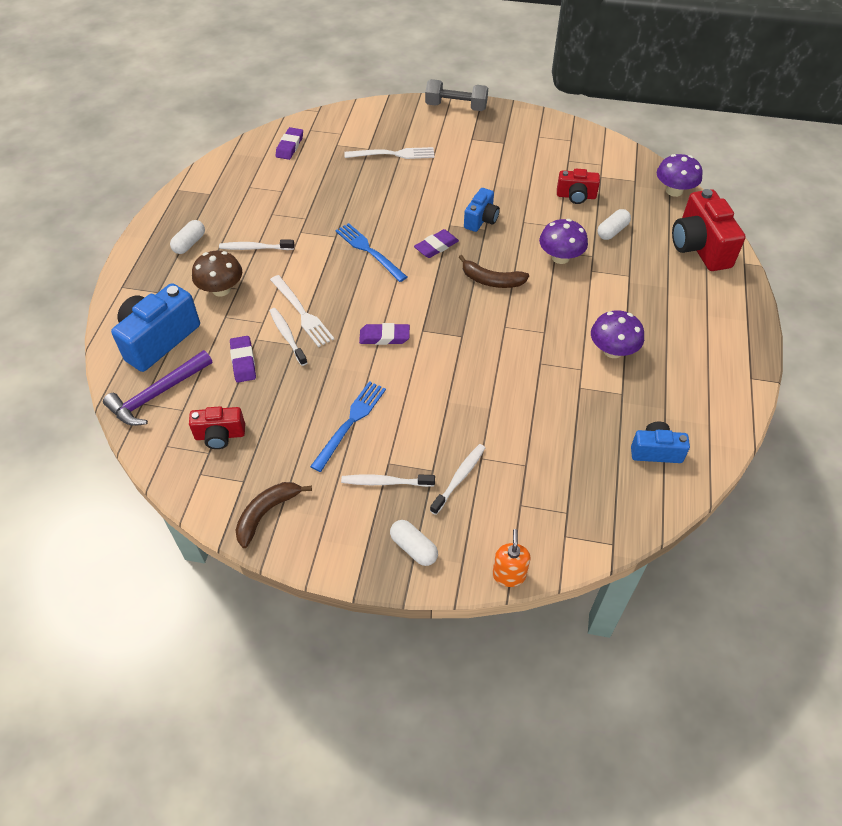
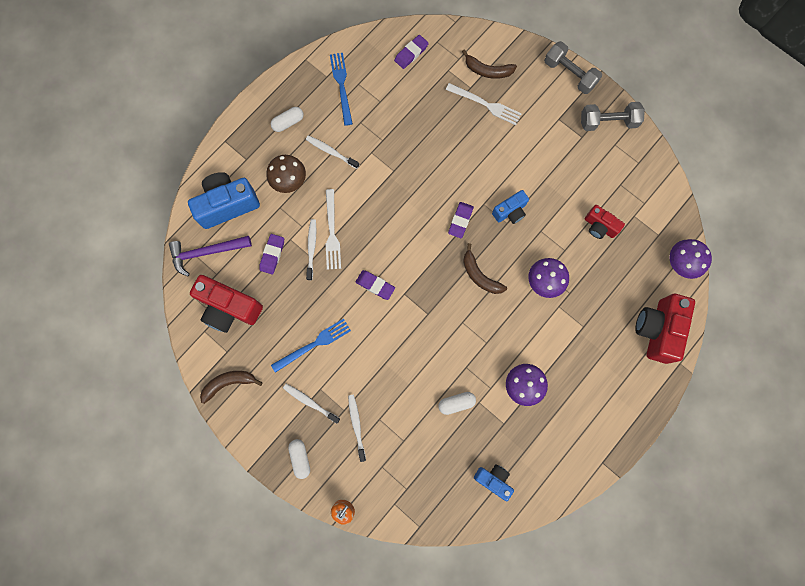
camera: 30 degrees right, 25 degrees up
(220, 435) = (229, 308): red camera -> red camera, size x1.76
(369, 251) = (409, 198): blue fork -> blue fork (341, 86)
(376, 131) = (487, 70): none -> brown banana
(436, 246) = (460, 221): purple eraser -> purple eraser turned 60 degrees counterclockwise
(459, 478) = (356, 426): white toothbrush -> white toothbrush turned 75 degrees counterclockwise
(519, 124) = (608, 122): none -> grey dumbbell
(612, 231) = (602, 277): white capsule -> white capsule (456, 403)

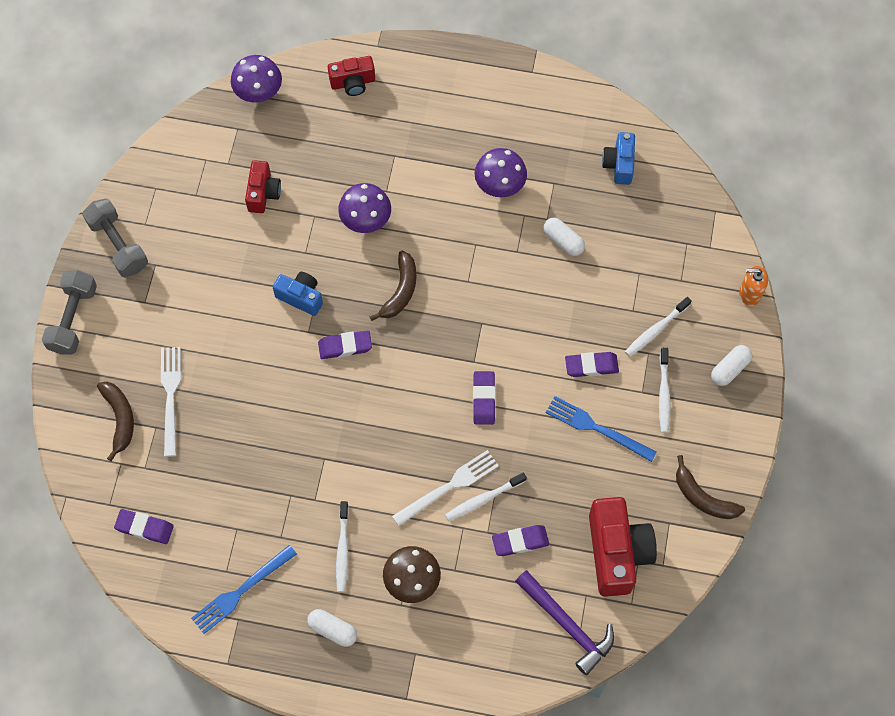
camera: 120 degrees left, 10 degrees down
(227, 205) = (490, 638): blue camera -> none
(357, 367) = (591, 366): none -> purple eraser
(657, 330) = (353, 83): red camera -> red camera, size x0.57

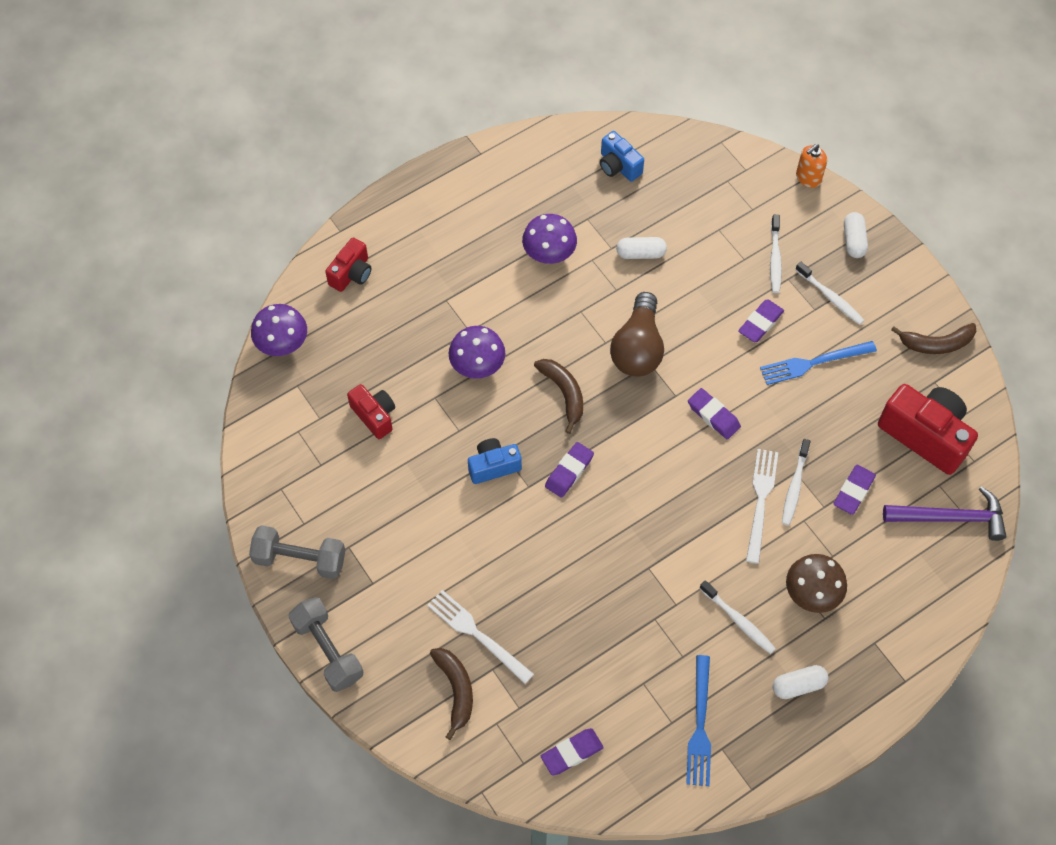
camera: 45 degrees left, 5 degrees down
(120, 418) = (456, 690): brown banana -> brown banana turned 45 degrees clockwise
(485, 305) = (638, 348): none -> brown light bulb

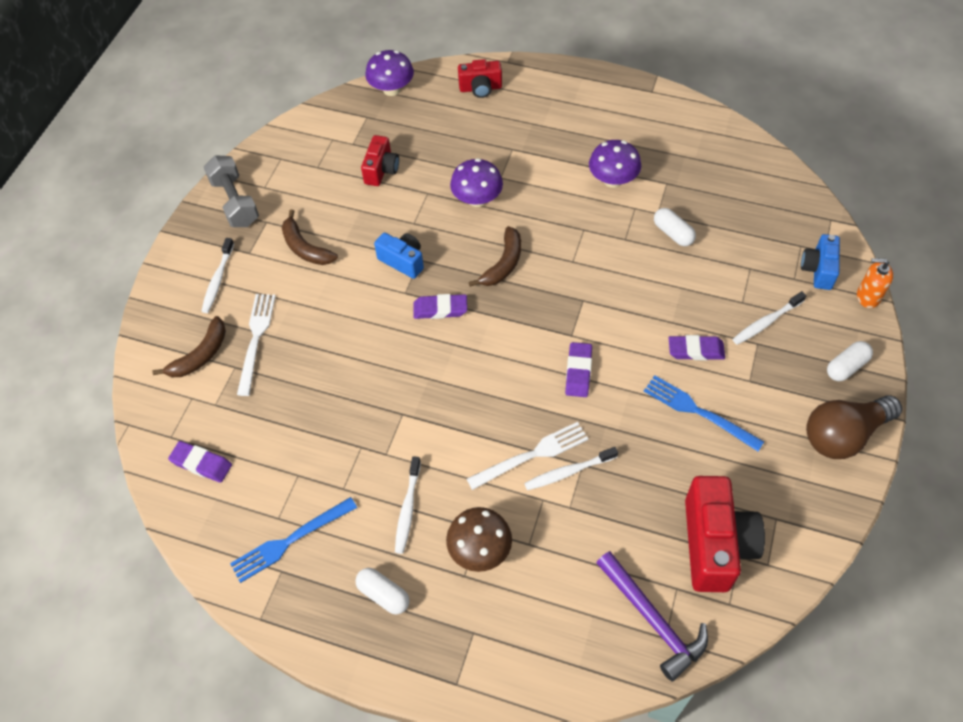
camera: 55 degrees right, 5 degrees down
(328, 650) = (177, 261): grey dumbbell -> none
(618, 166) = (733, 172): blue camera -> blue camera (818, 270)
(638, 348) = (588, 284): brown light bulb -> brown light bulb (844, 435)
(830, 297) = (773, 384): white toothbrush -> white toothbrush (218, 280)
(853, 491) = (605, 521): purple eraser -> none
(936, 343) = (816, 495): brown banana -> brown banana (305, 248)

